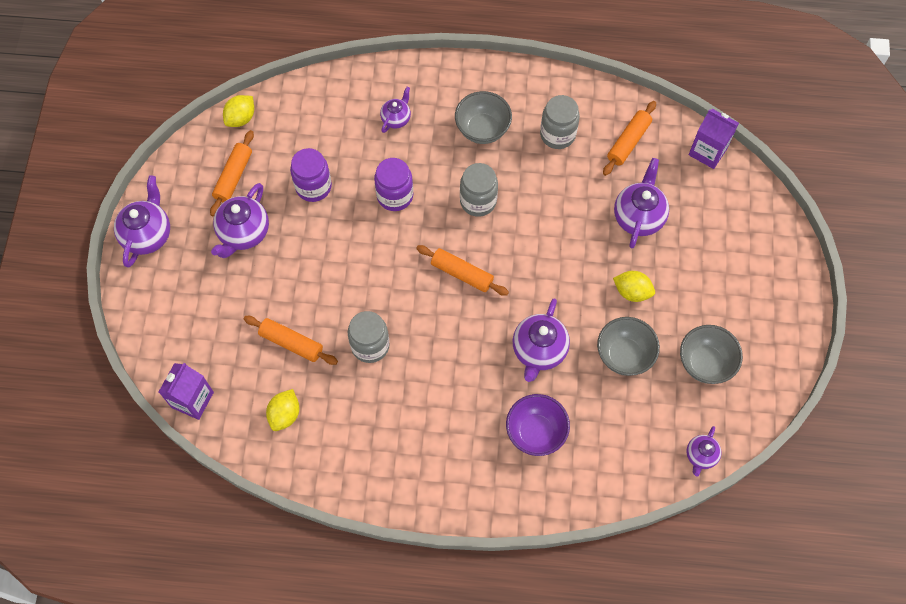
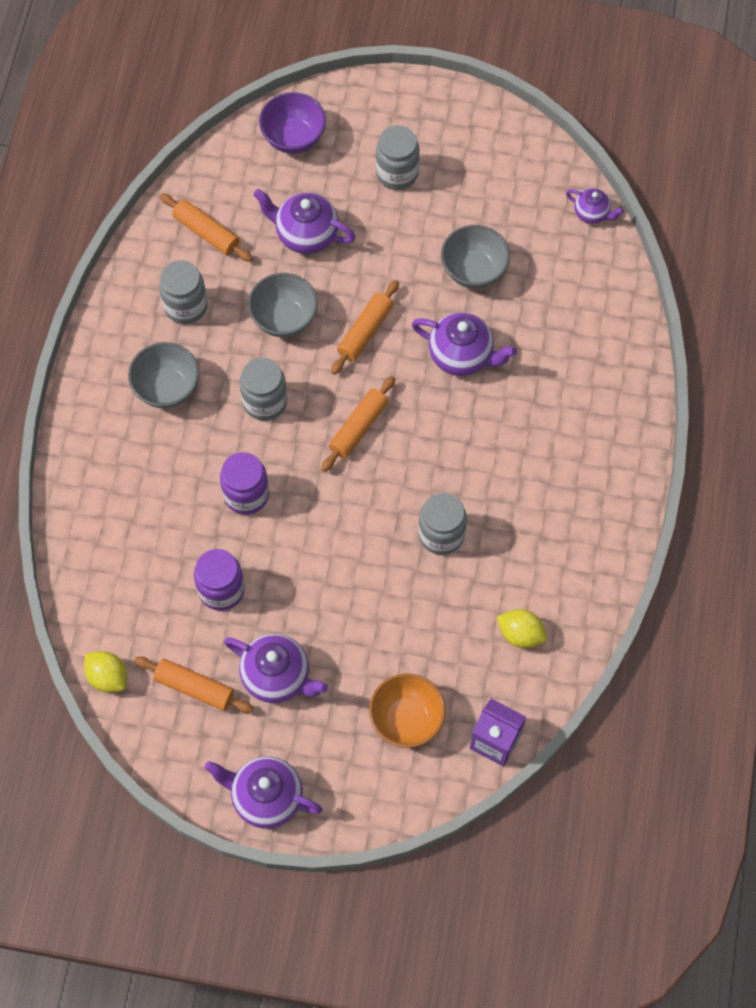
camera: 85 degrees left, 0 degrees up
(210, 330) = (406, 719): none -> orange bowl
(291, 343) = (430, 623): orange rolling pin -> orange rolling pin (365, 331)
(396, 119) = (137, 486): purple teapot -> none
(535, 432) = (557, 369): purple bowl -> purple bowl (293, 138)
(632, 291) = (398, 253): yellow lemon -> none
(705, 363) = (489, 194): grey bowl -> grey bowl (284, 319)
(708, 151) = (230, 153): purple carton -> none
(712, 284) = (397, 173): none -> grey jar

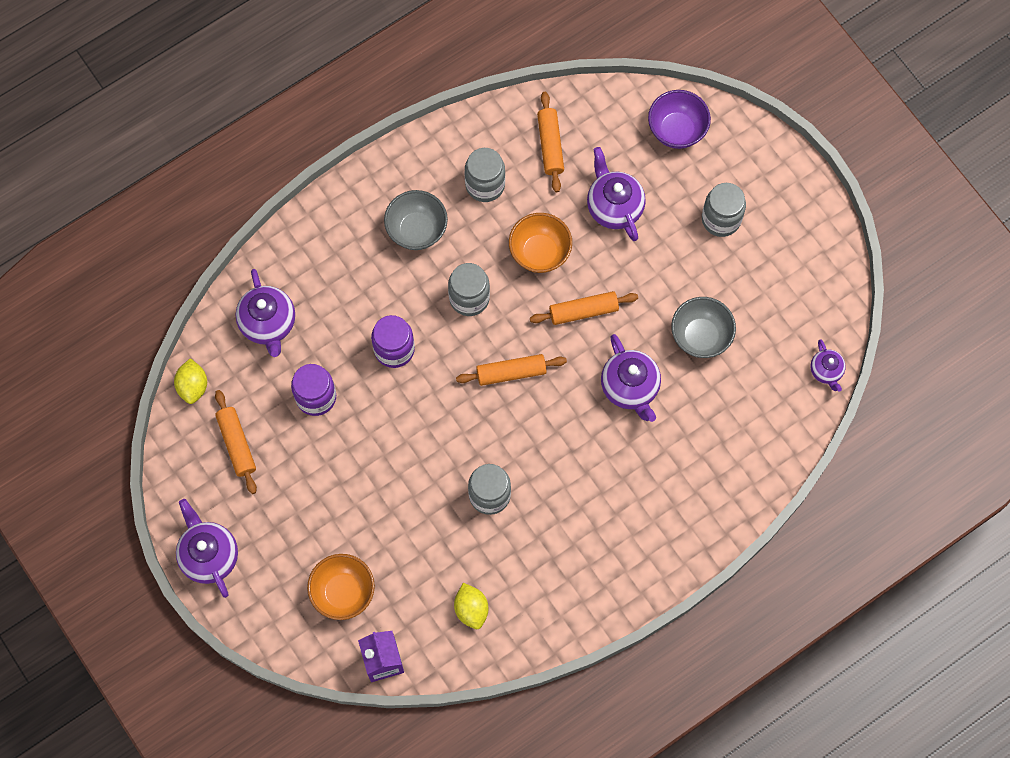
camera: 45 degrees right, 5 degrees up
(277, 676) = (293, 486): purple teapot -> purple teapot (268, 324)
(284, 319) = (539, 252): grey bowl -> orange bowl

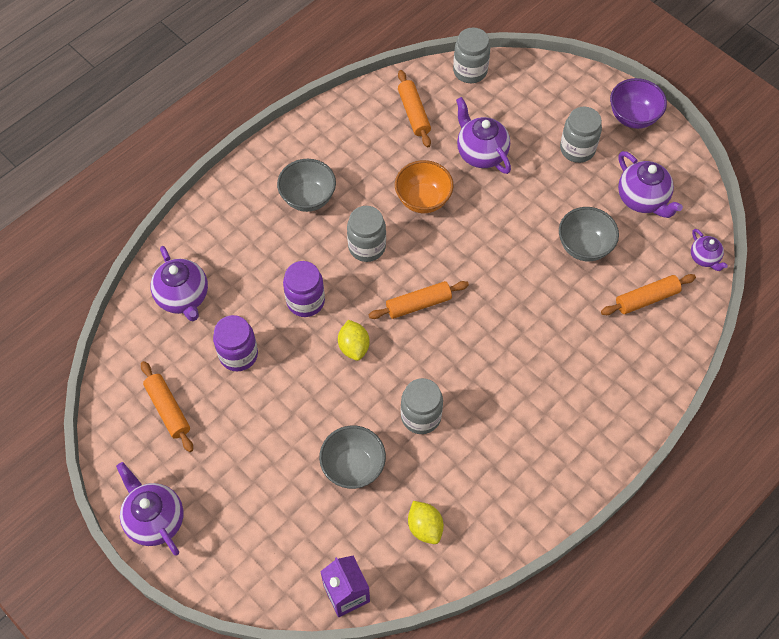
camera: 10 degrees left, 10 degrees down
(193, 386) = (118, 363): yellow lemon -> yellow lemon (354, 347)
(343, 592) = (295, 532): orange bowl -> none
(412, 536) = (353, 467): none -> grey bowl
(485, 185) = (362, 152): grey jar -> grey jar (470, 71)
(583, 311) = (473, 241): orange rolling pin -> orange rolling pin (646, 298)
(630, 387) = (531, 300): purple teapot -> purple teapot (642, 199)
(676, 130) = (521, 86): purple bowl -> purple bowl (633, 117)

